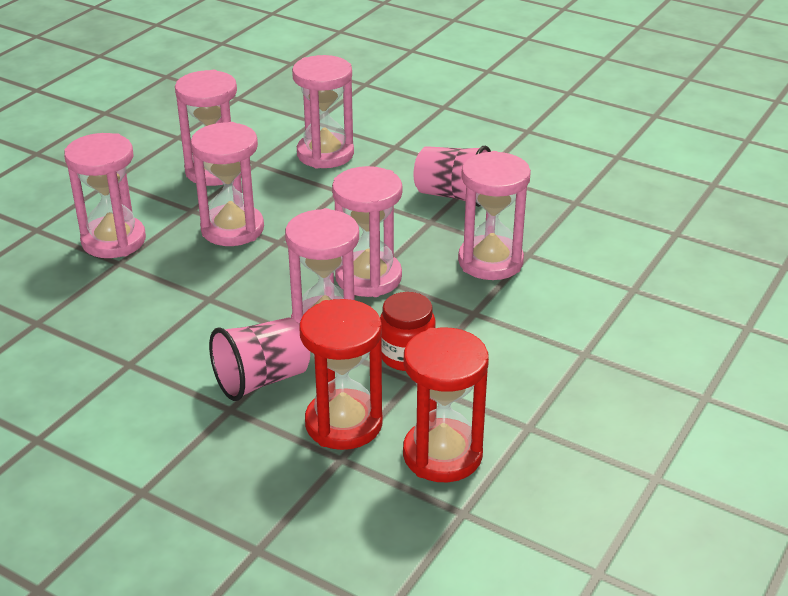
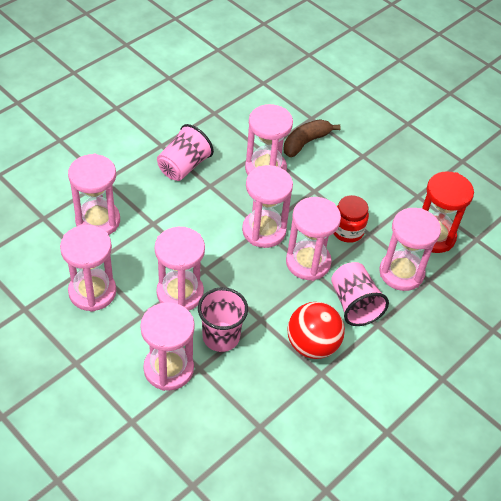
camera: 80 degrees left, 15 degrees up
(171, 271) = (221, 337): none -> pink cup
(176, 349) = (312, 345): none -> red ball
(343, 423) = (401, 273): red hourglass -> pink hourglass
(573, 290) = (306, 142): none -> brown banana

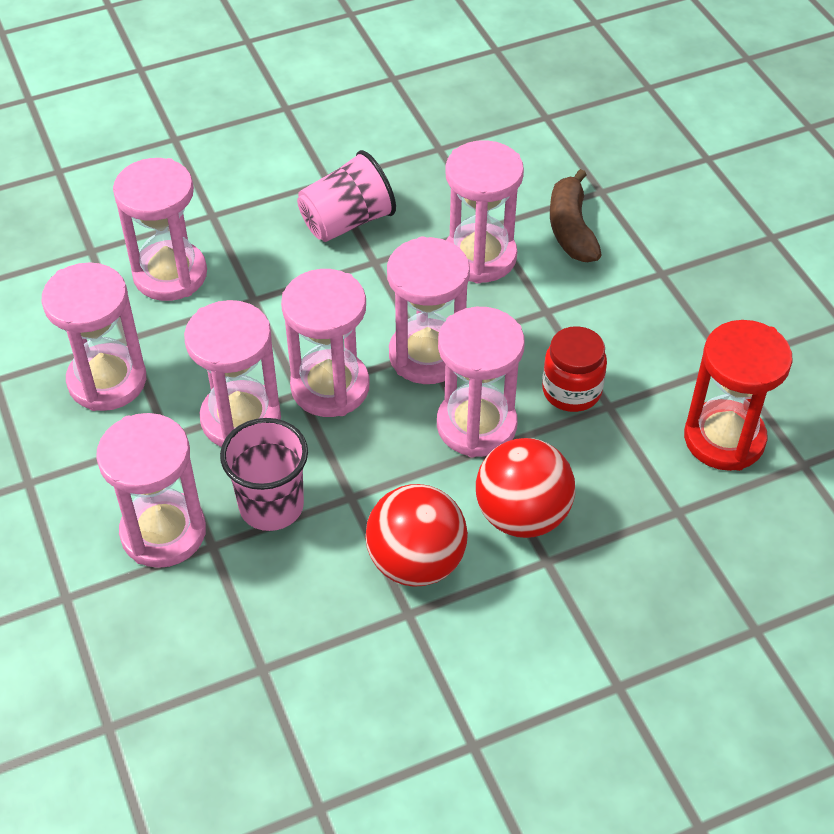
camera: 25 degrees right, 0 degrees up
(306, 142) = (571, 229): brown banana -> brown banana turned 75 degrees counterclockwise
(354, 304) = (522, 515): pink cup -> red ball
(401, 273) = (633, 485): pink hourglass -> pink hourglass (330, 387)

